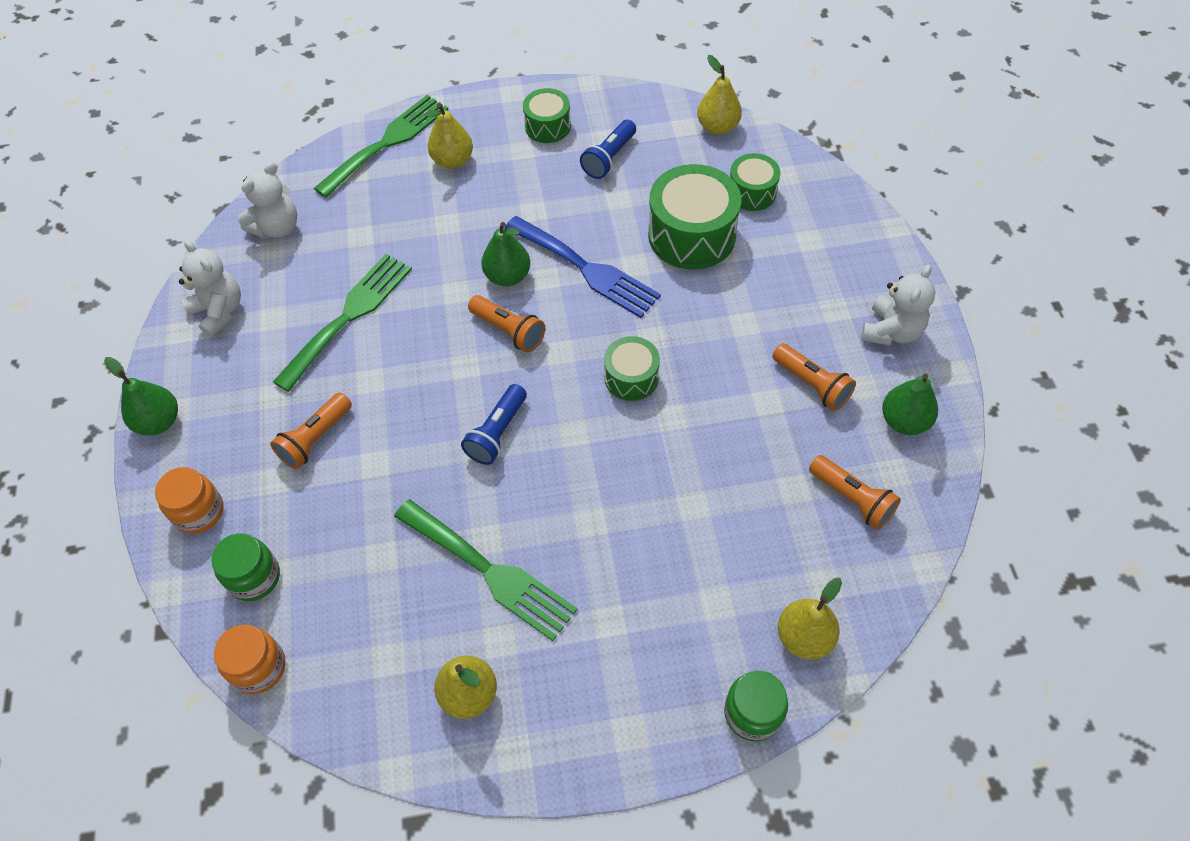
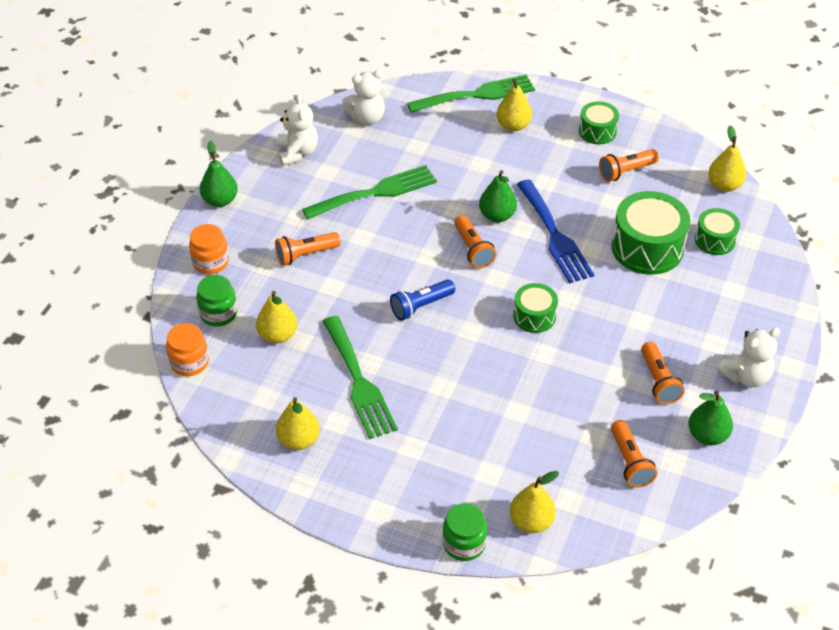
camera: 30 degrees right, 10 degrees down
(350, 565) = (278, 335): none -> yellow pear
(609, 158) = (626, 171): blue flashlight -> orange flashlight

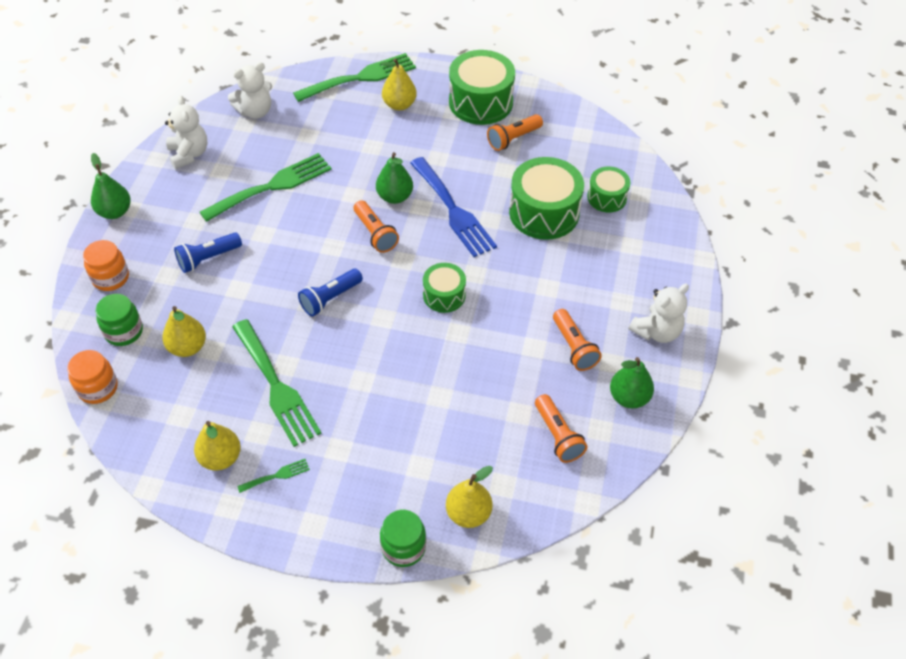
camera: 10 degrees left, 5 degrees up
(306, 254) = (208, 258): orange flashlight -> blue flashlight
(350, 463) = (277, 475): none -> green fork
(597, 131) = (481, 102): green drum -> green drum, size x1.76
(724, 185) = (607, 142): yellow pear -> none

